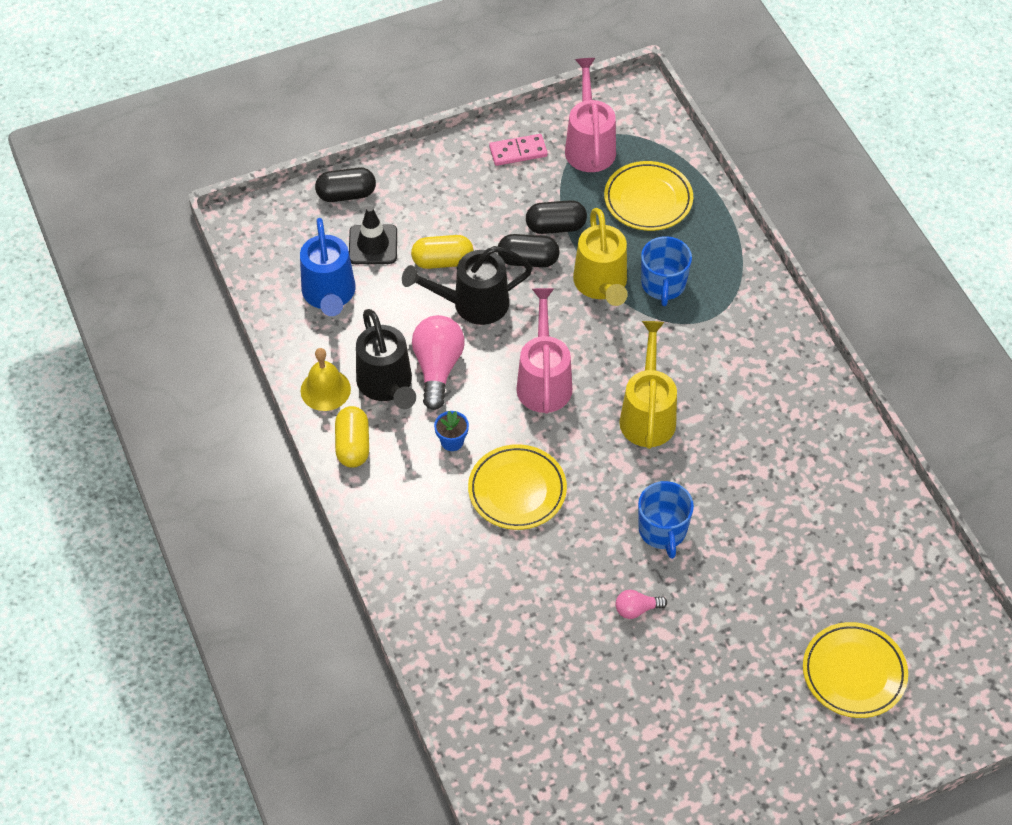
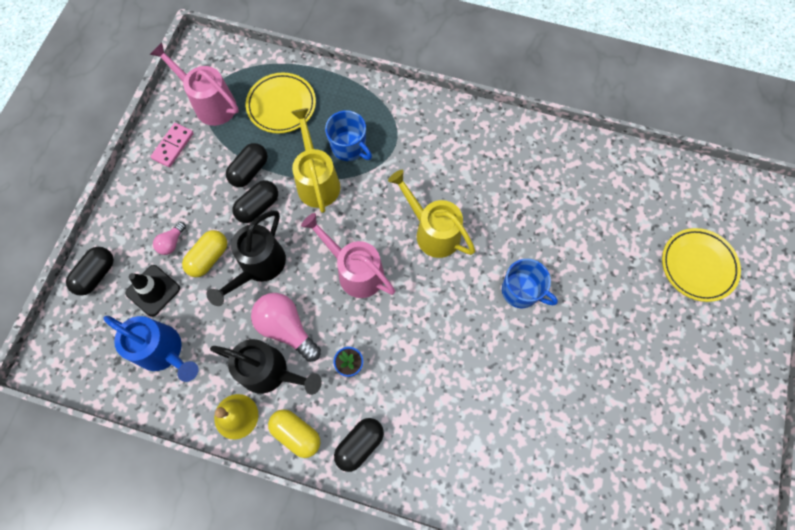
camera: 50 degrees left, 15 degrees up
(389, 500) = (359, 444): none -> black capsule
(517, 490) = (421, 354): yellow plate -> none
(601, 285) = (317, 181): yellow watering can -> yellow watering can turned 135 degrees counterclockwise
(636, 609) = (565, 352): pink light bulb -> pink light bulb (172, 243)

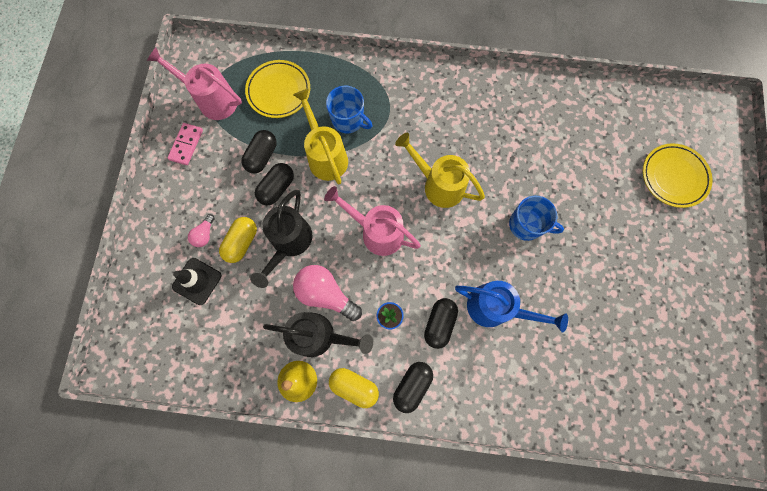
camera: 10 degrees left, 5 degrees up
(96, 274) = (141, 275): black capsule -> black capsule (439, 323)
(164, 352) = (219, 335): blue watering can -> blue watering can (495, 308)

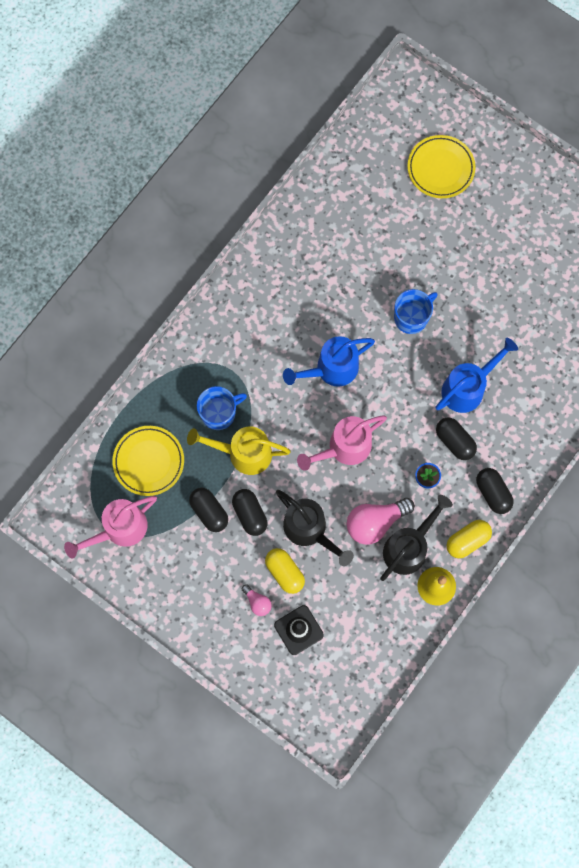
camera: 60 degrees left, 0 degrees up
(186, 145) = (154, 577): pink domino -> none
(438, 184) = (331, 369): yellow watering can -> blue watering can

